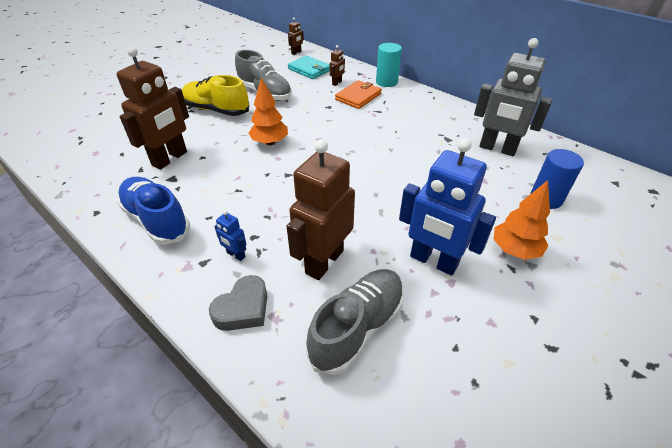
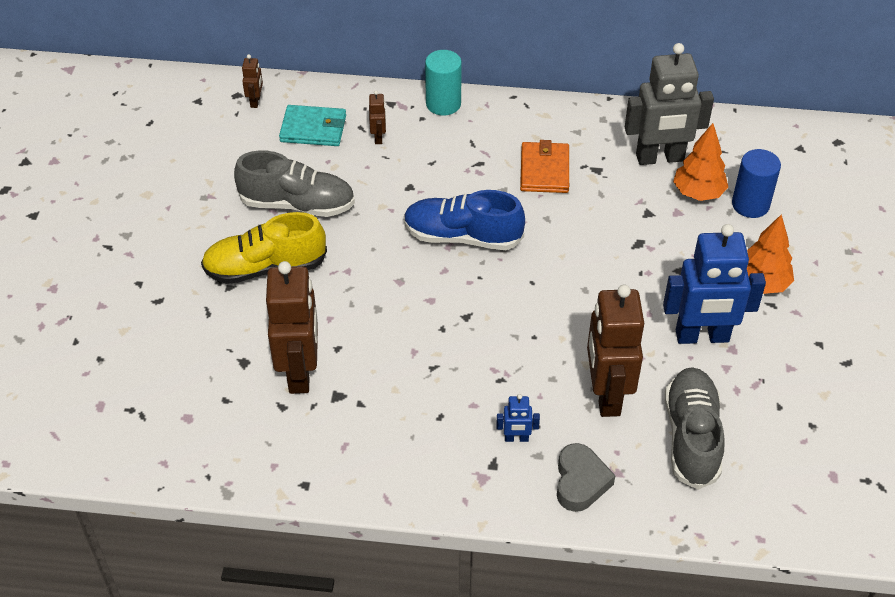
camera: 35 degrees left, 5 degrees up
(156, 220) = (387, 452): blue shoe -> blue shoe (462, 237)
(270, 142) = (396, 282): orange tree -> orange tree (698, 193)
(358, 97) = (431, 150): orange wallet -> orange wallet (544, 170)

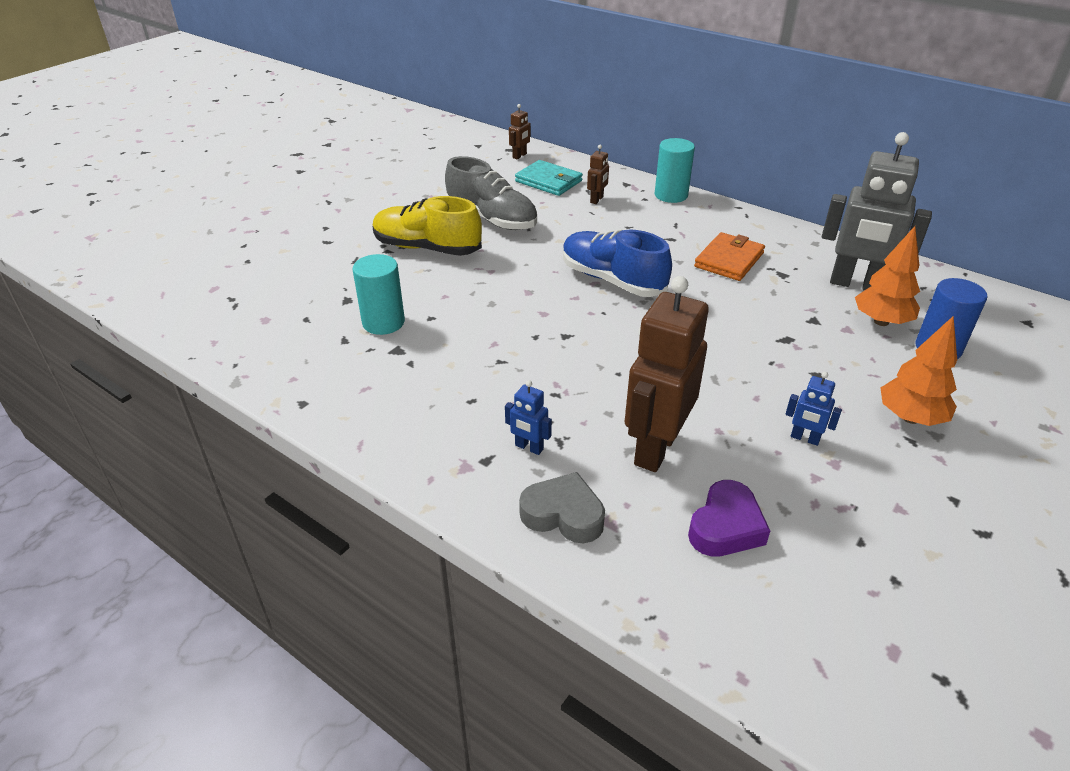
camera: 30 degrees right, 10 degrees down
(300, 372) = (383, 322): brown robot -> turquoise cylinder
(580, 482) = (563, 514): grey heart -> grey heart turned 105 degrees counterclockwise
(691, 437) = (726, 526): grey shoe -> purple heart
(702, 336) = (804, 438): blue robot -> blue robot, size x0.43

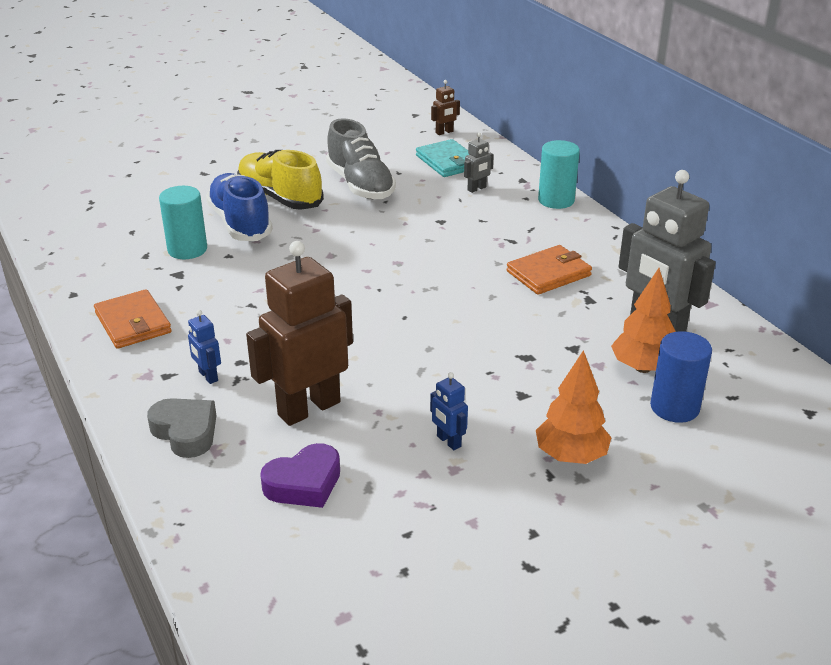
camera: 25 degrees right, 5 degrees down
(398, 415) = (133, 323): none -> orange wallet
(597, 200) = (477, 189): brown robot -> grey robot
(612, 280) = (415, 264): blue shoe -> blue shoe (240, 223)

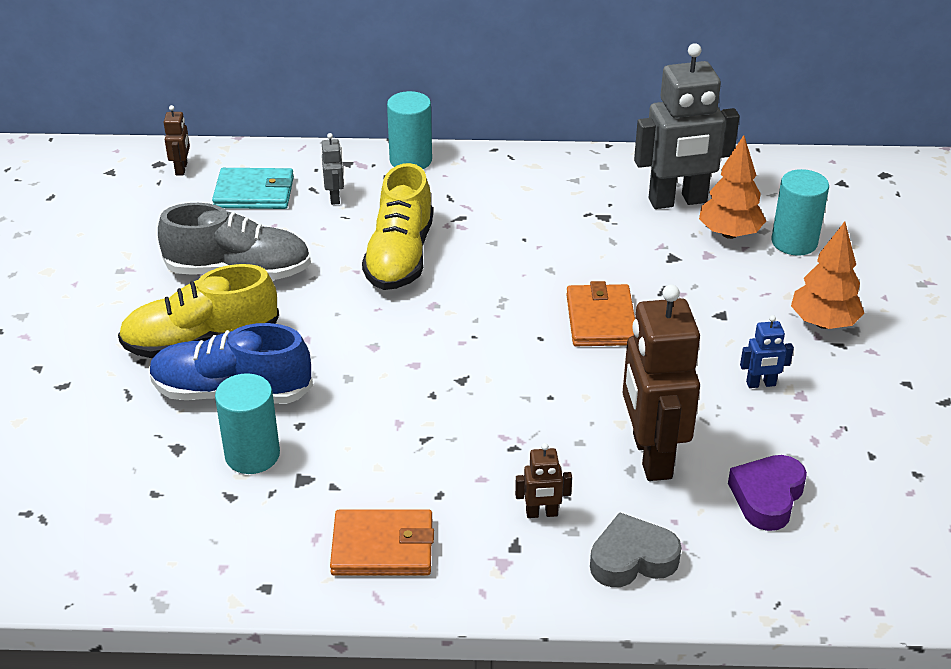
camera: 60 degrees left, 5 degrees up
(208, 376) = (542, 513): blue robot -> brown robot
(304, 483) = (767, 497): purple heart -> purple heart turned 150 degrees counterclockwise
(438, 232) = (400, 256): none -> yellow shoe
(548, 273) = (540, 220): orange wallet -> orange wallet (600, 319)
(674, 407) = (794, 242): blue cylinder -> turquoise cylinder

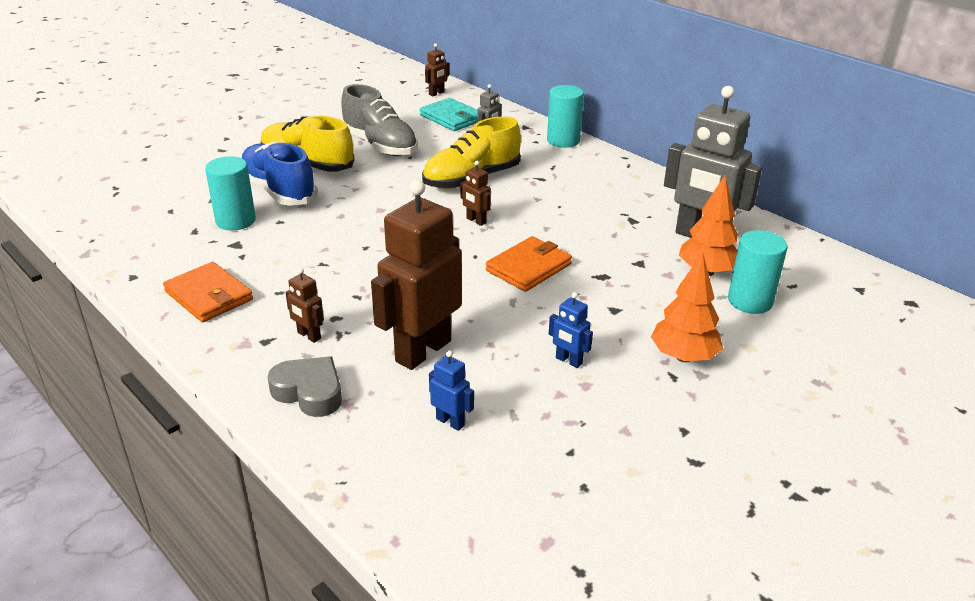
camera: 45 degrees right, 5 degrees down
(481, 301) = (476, 221): none -> brown robot
(767, 497) = (450, 422): purple heart -> blue robot

